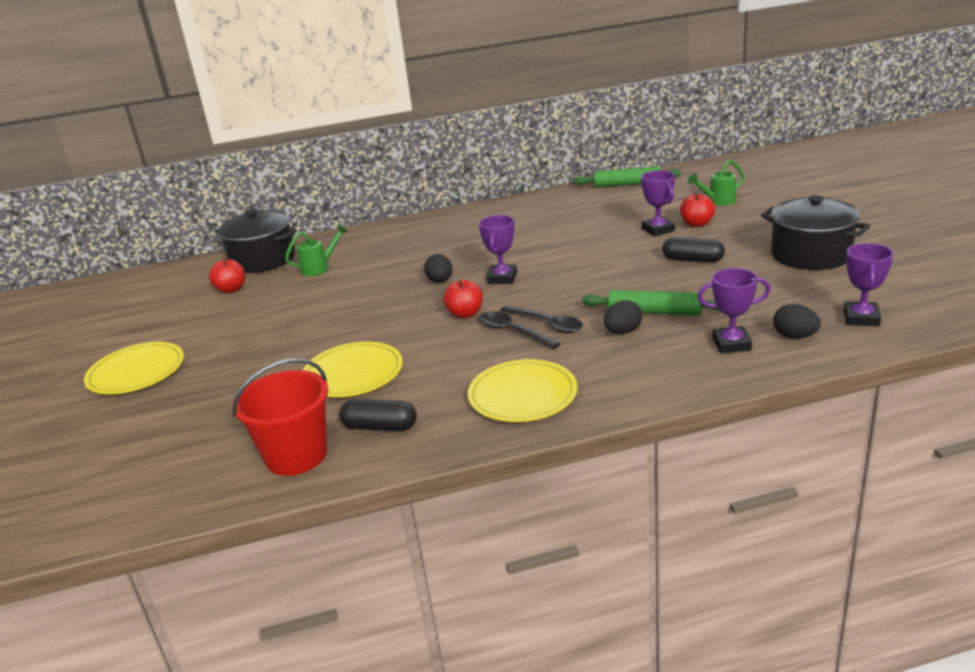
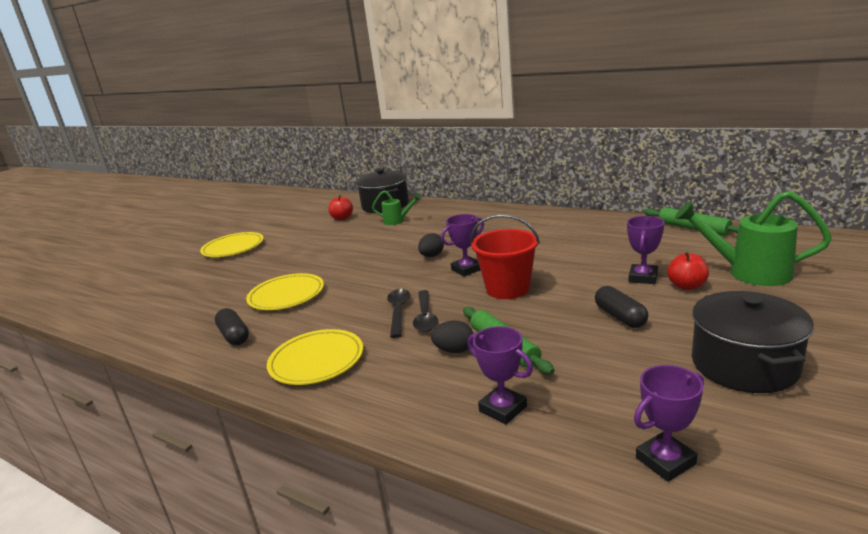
camera: 45 degrees right, 5 degrees down
(296, 456) = (183, 330): red bucket -> red bucket (507, 289)
(465, 314) = (401, 285): red apple -> none
(717, 202) = (748, 272): green watering can -> green watering can, size x1.81
(795, 336) = (565, 437): black egg -> none

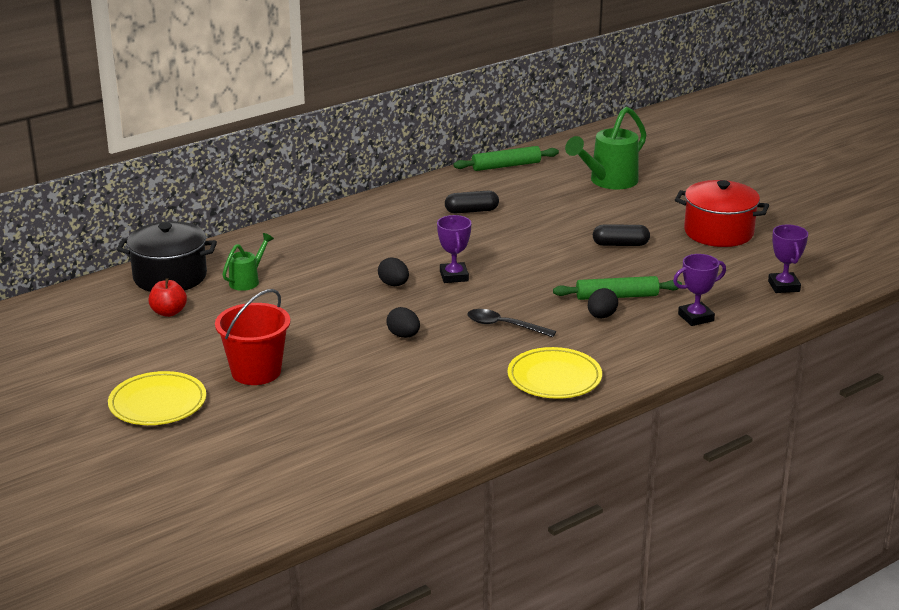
camera: 70 degrees left, 5 degrees up
(234, 336) = (452, 417): black capsule -> black capsule (471, 211)
(286, 295) = (386, 379): yellow plate -> none
(355, 282) = (403, 335): none -> black egg
(425, 317) = (530, 316): black spoon -> none
(507, 289) = (520, 269): red bucket -> red bucket (256, 372)
(643, 277) = (570, 216): purple trophy -> none
(686, 286) = (602, 207): red apple -> none
(744, 365) = (718, 232): black pot -> red pot

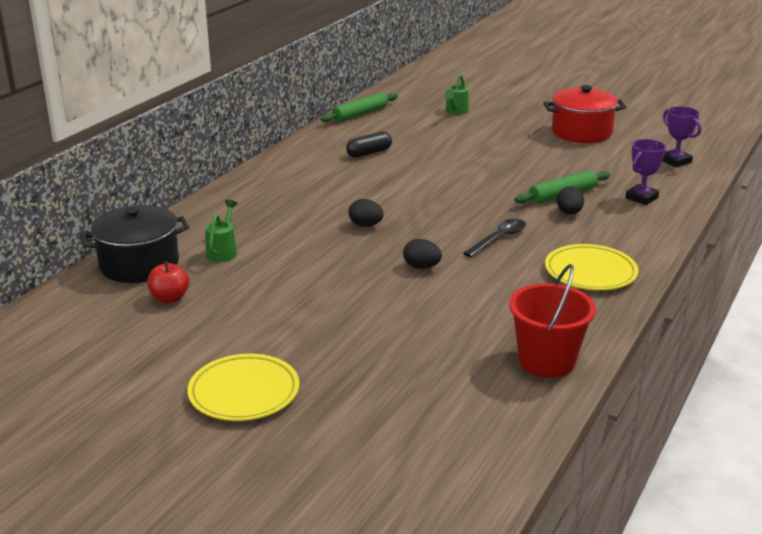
camera: 25 degrees left, 0 degrees up
(256, 372) = (316, 334): red bucket -> red bucket (546, 361)
(454, 276) = (411, 207): purple trophy -> none
(504, 326) = (499, 238): black spoon -> black spoon turned 135 degrees clockwise
(608, 182) = (455, 112): green watering can -> green watering can, size x0.55
(620, 244) = (519, 155): black capsule -> none

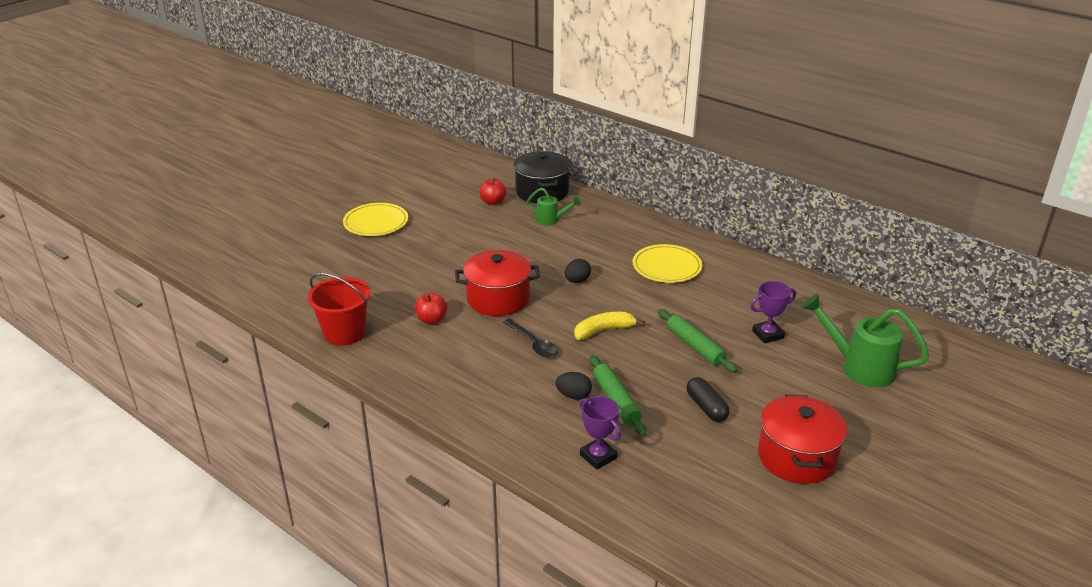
camera: 100 degrees right, 5 degrees up
(360, 114) = (842, 301): green rolling pin -> green rolling pin (695, 347)
(369, 153) = (733, 297): black capsule -> black capsule (706, 407)
(421, 267) = (498, 299): black egg -> red pot
(455, 112) = (858, 367): green watering can -> green watering can, size x1.81
(455, 206) = (603, 330): none -> yellow banana
(485, 303) = (431, 319): none -> red apple
(590, 272) = (457, 382): yellow plate -> yellow plate (667, 267)
(675, 161) = (698, 518): purple trophy -> purple trophy (767, 334)

